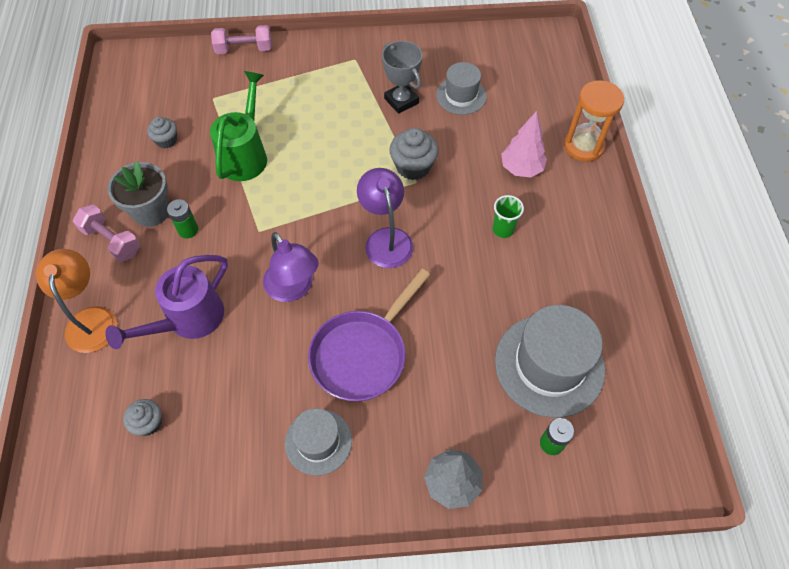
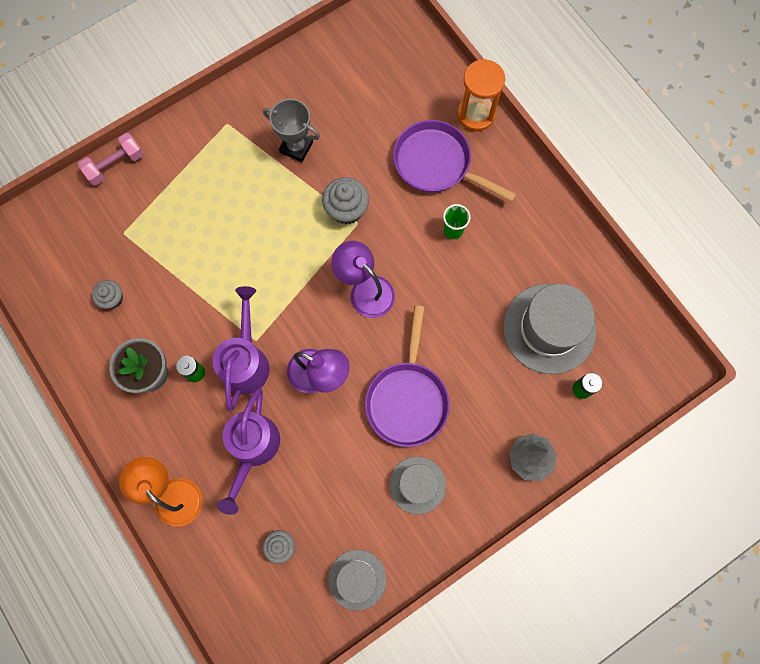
camera: 30 degrees left, 15 degrees up
(111, 241) = (136, 419): pink dumbbell -> none
(238, 243) = (246, 360): none -> purple watering can
(246, 154) = (194, 274): green watering can -> none
(461, 96) = (345, 115): grey hat -> grey hat (357, 579)
(521, 169) = (436, 164): pink tree -> purple pan

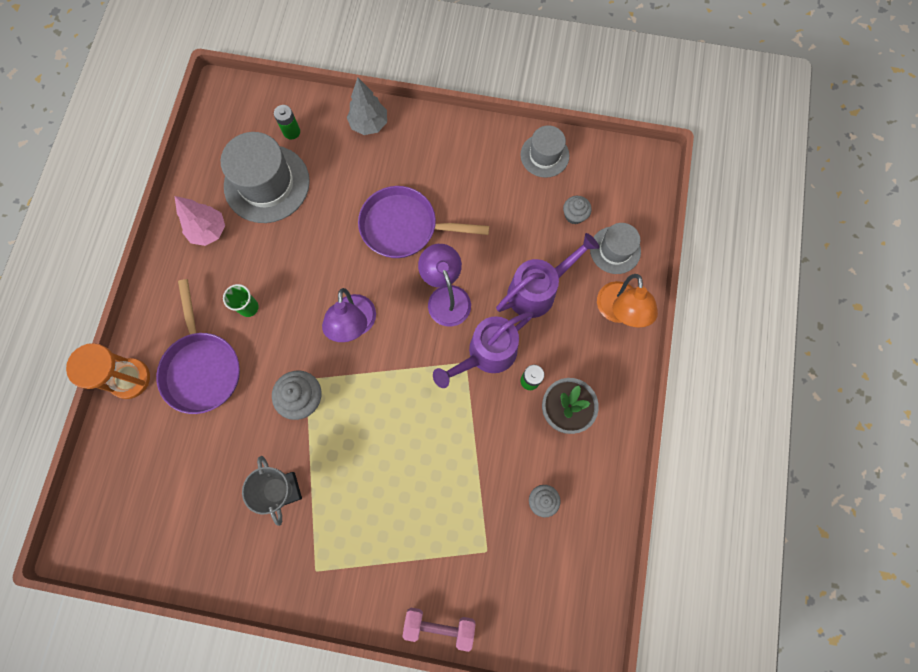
camera: 135 degrees left, 0 degrees up
(407, 399) = (404, 227): purple pan -> purple pan turned 135 degrees counterclockwise
(417, 485) = (453, 172): grey hat -> grey hat (615, 250)
(546, 253) = (209, 231): none -> pink tree

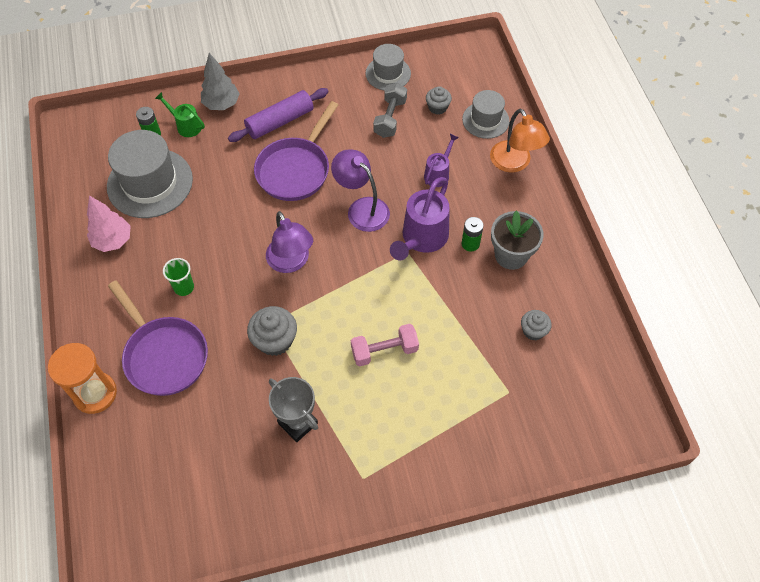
camera: 25 degrees left, 15 degrees down
(326, 134) = (186, 125): none -> green watering can
(404, 227) = (295, 170): purple pan -> purple pan turned 45 degrees counterclockwise
(414, 167) = (280, 122): none -> purple rolling pin
(439, 625) = (501, 471): pink dumbbell -> pink dumbbell (384, 351)
(521, 208) = (390, 118): none -> grey dumbbell
(538, 290) = (438, 173): purple watering can -> purple watering can, size x0.56

